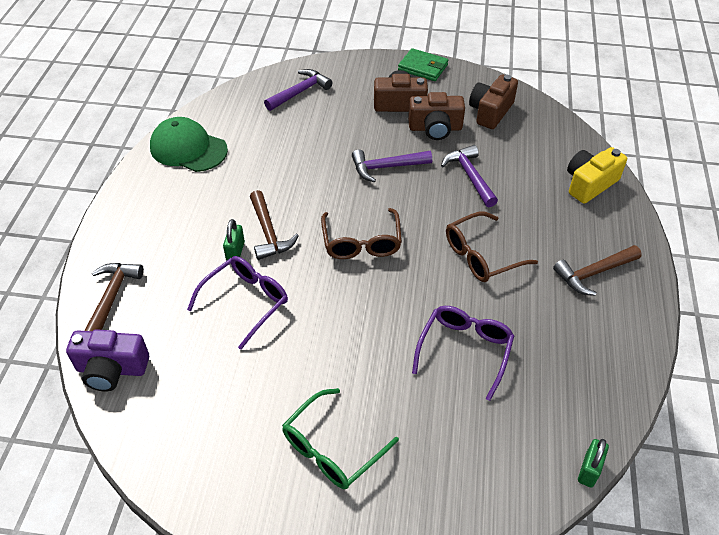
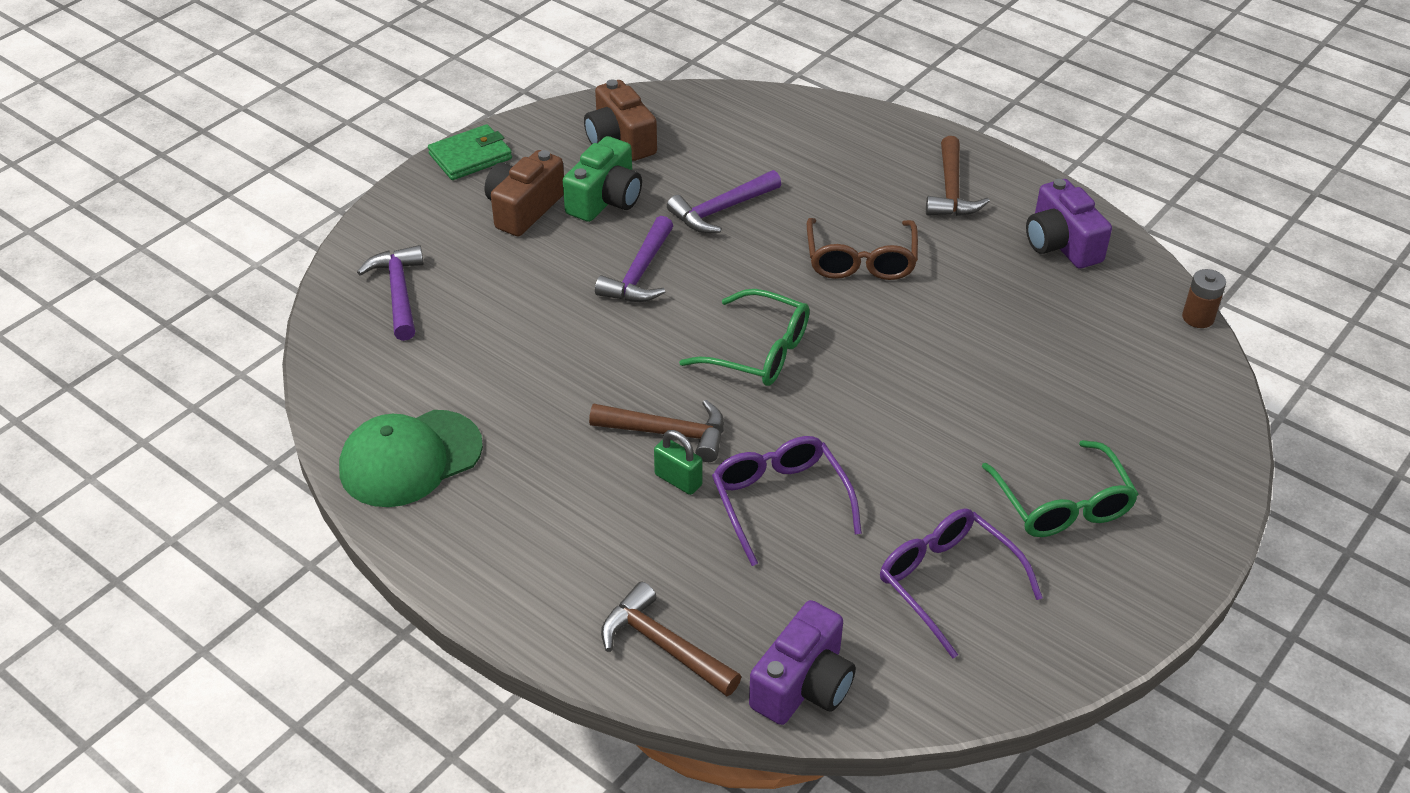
camera: 60 degrees left, 5 degrees down
(361, 242) = (758, 352): brown glasses -> green glasses
(435, 128) = (605, 199): brown camera -> green camera
(464, 350) = (992, 337): purple glasses -> purple glasses (947, 582)
(470, 176) = (721, 210): purple hammer -> purple hammer turned 45 degrees counterclockwise
(589, 184) = (816, 126): yellow camera -> none
(589, 470) = (1198, 318): green padlock -> brown battery
(595, 354) = (1061, 244): none -> purple camera

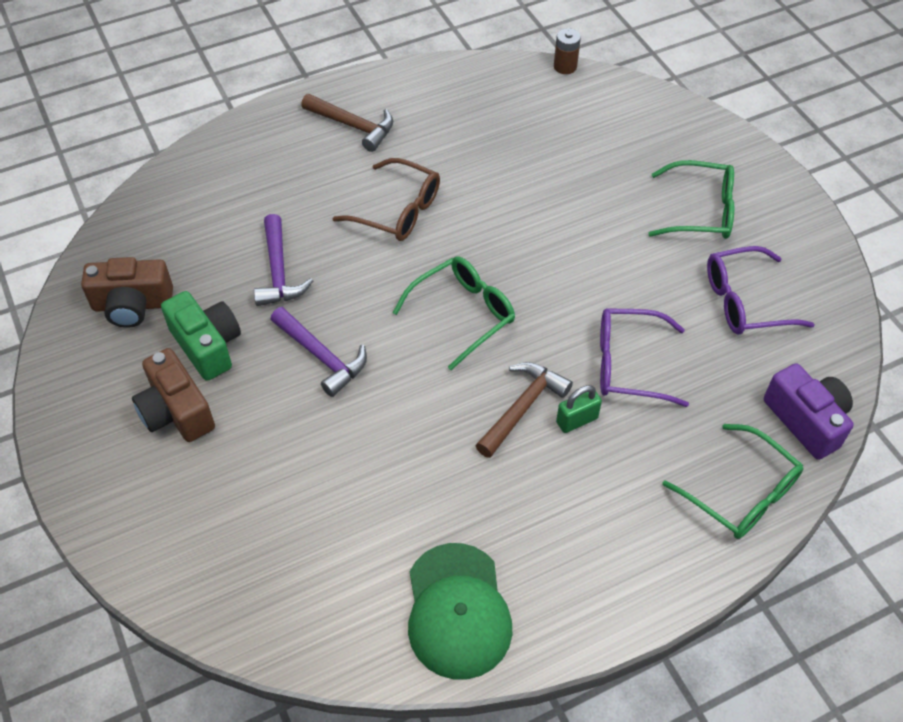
camera: 65 degrees left, 10 degrees up
(399, 292) = (228, 553): purple hammer -> none
(470, 156) = (66, 428): green wallet -> none
(663, 646) = (741, 493): brown hammer -> green glasses
(1061, 244) = (451, 96): purple camera -> none

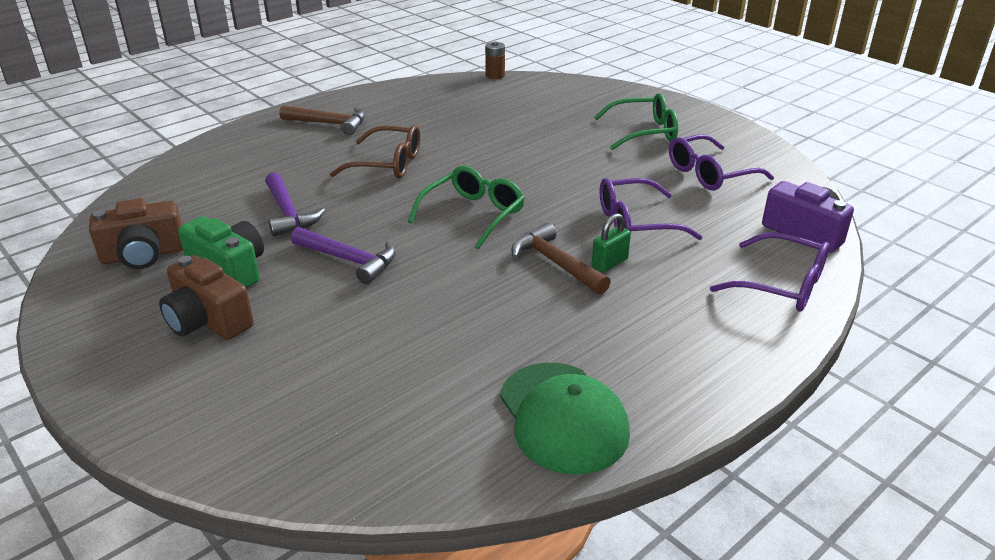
camera: 15 degrees left, 20 degrees down
(522, 408) = (556, 263): brown hammer -> brown hammer turned 60 degrees counterclockwise
(741, 493) = (781, 285): green glasses -> purple glasses

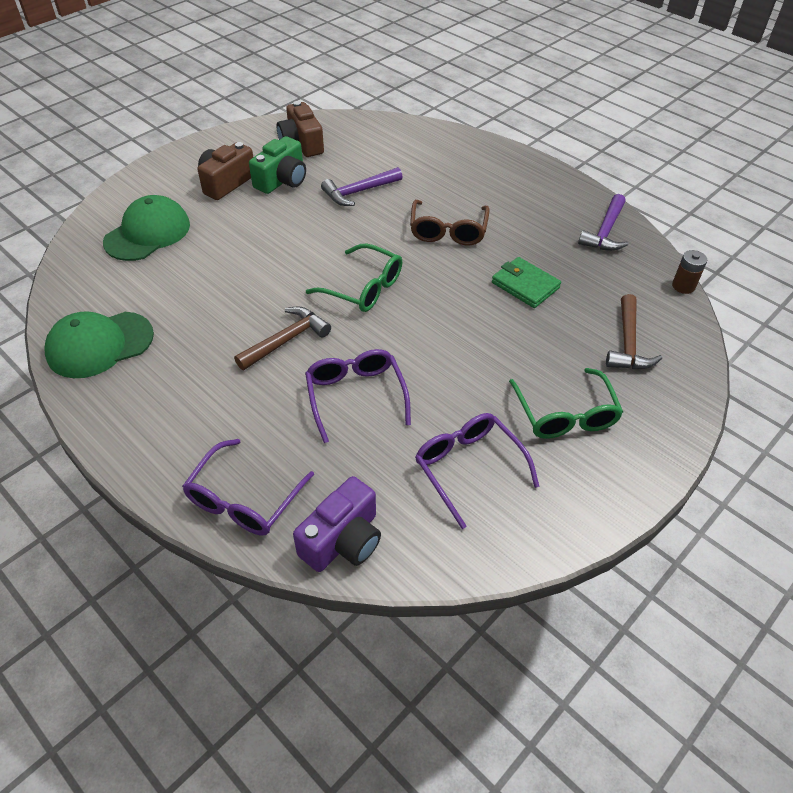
camera: 85 degrees right, 15 degrees up
(309, 393) = (148, 233): none -> green cap
(329, 124) = (519, 189): brown hammer -> brown hammer (628, 343)
(349, 260) = (293, 229): purple hammer -> purple hammer (605, 232)
(483, 134) = (525, 285): none -> green wallet
(609, 263) = (285, 374): green padlock -> none

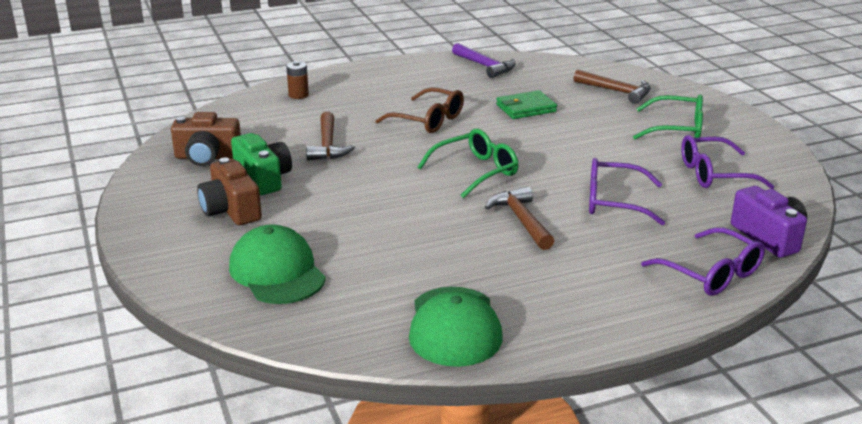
camera: 65 degrees left, 20 degrees down
(359, 192) = (328, 145): purple hammer -> brown hammer
(683, 286) = (569, 59): brown battery -> brown battery (298, 95)

